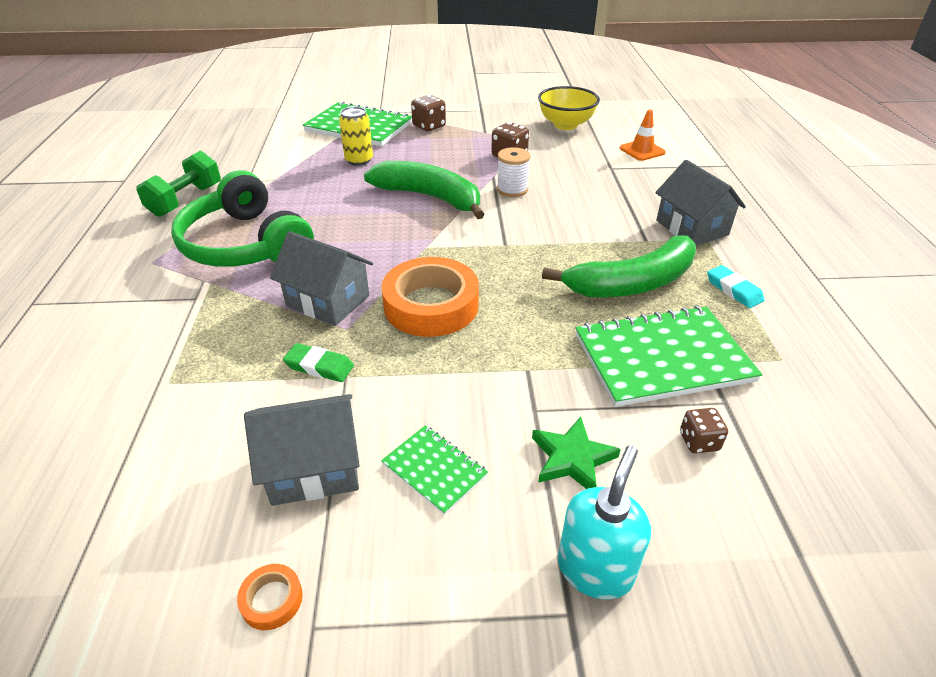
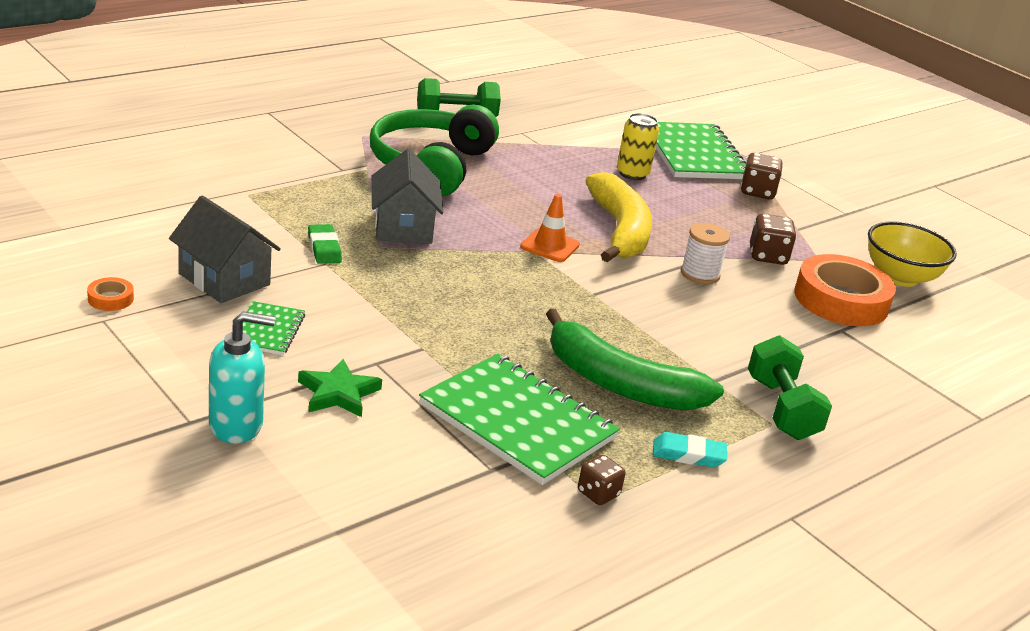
camera: 50 degrees right, 10 degrees down
(430, 197) = (619, 231): green banana -> yellow banana
(431, 305) = (454, 277): orange tape -> orange tape (841, 300)
(642, 150) = (919, 345): orange traffic cone -> orange traffic cone (549, 246)
(691, 228) = (781, 409): grey house -> green dumbbell
(699, 441) = (421, 459): brown dice -> brown dice (598, 493)
(733, 290) = (688, 455): turquoise eraser -> turquoise eraser turned 75 degrees clockwise

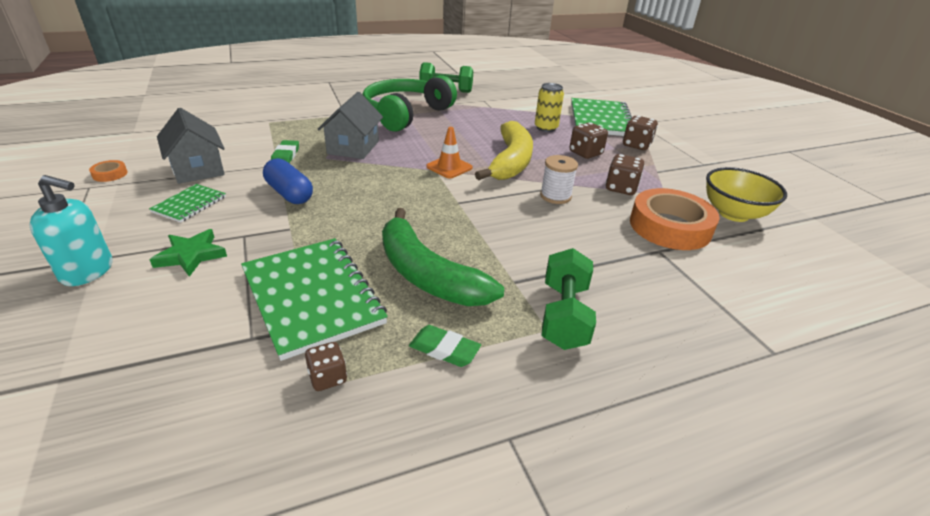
camera: 20 degrees right, 5 degrees up
(380, 303) = (289, 193): none -> blue capsule
(688, 455) = (444, 349): turquoise eraser -> green eraser
(702, 210) = (585, 153): none -> brown dice

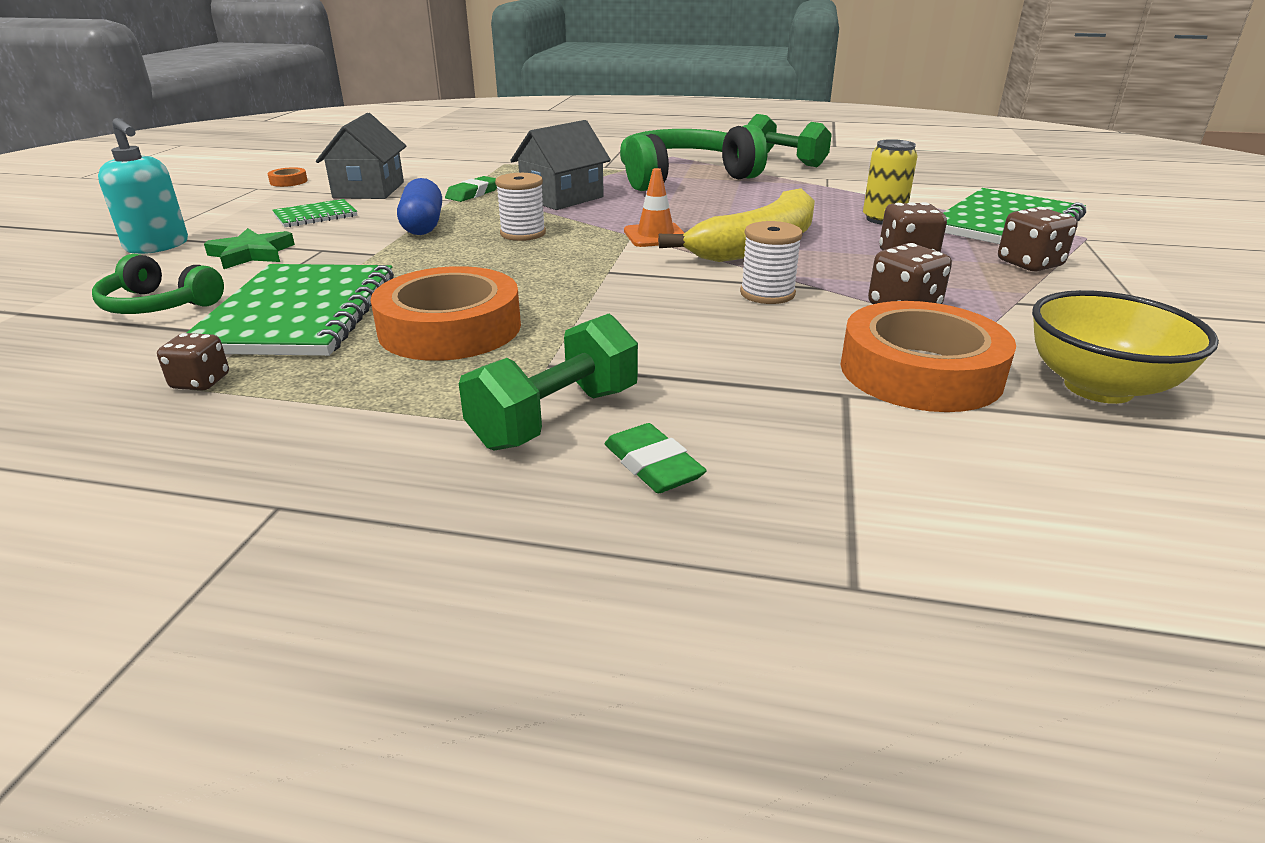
camera: 35 degrees right, 5 degrees down
(187, 327) = (159, 305): none -> green headphones
(368, 184) = (523, 233): none -> white spool
(427, 274) = (450, 328): green banana -> orange tape
(444, 349) = (351, 399): green eraser -> green eraser (653, 465)

